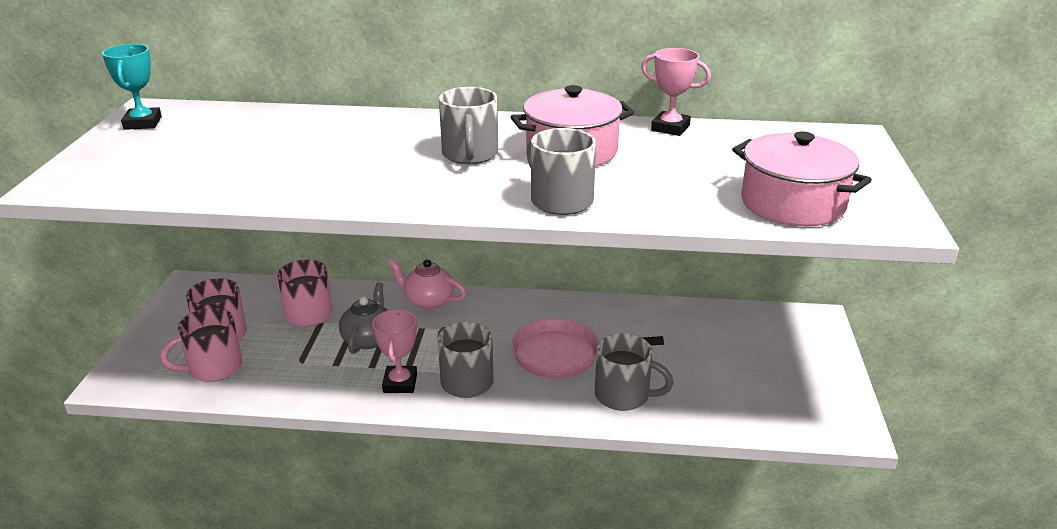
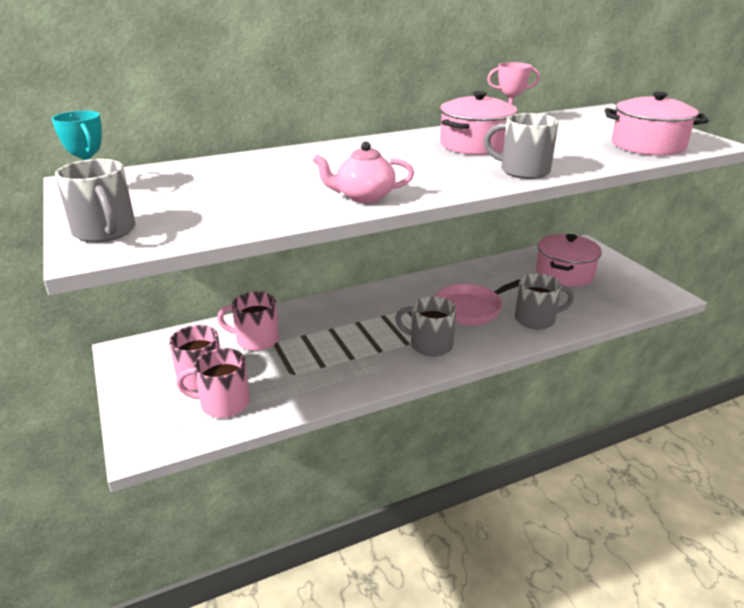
camera: 30 degrees left, 0 degrees up
(213, 368) = (223, 403): pink mug -> pink mug turned 60 degrees clockwise
(368, 339) = (327, 341): grey teapot -> none
(400, 383) = (386, 362): pink trophy -> none
(428, 301) = (339, 303): pink teapot -> pink teapot (364, 197)
(470, 155) = (413, 159): grey mug -> grey mug (105, 232)
(737, 350) = (564, 273): none -> pink pot

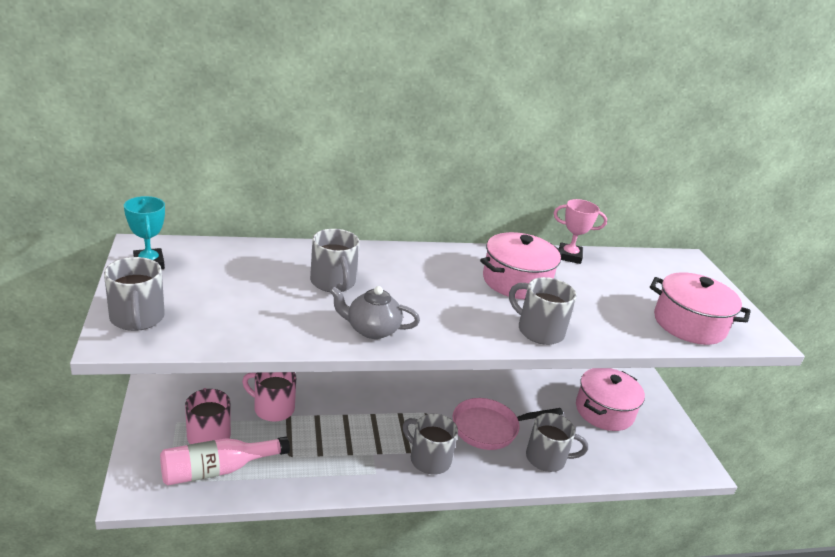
camera: 10 degrees right, 0 degrees up
(223, 403) = (217, 470): pink mug -> pink bottle
(301, 173) = (333, 282): none -> grey mug
(364, 197) = (371, 329): pink teapot -> grey teapot

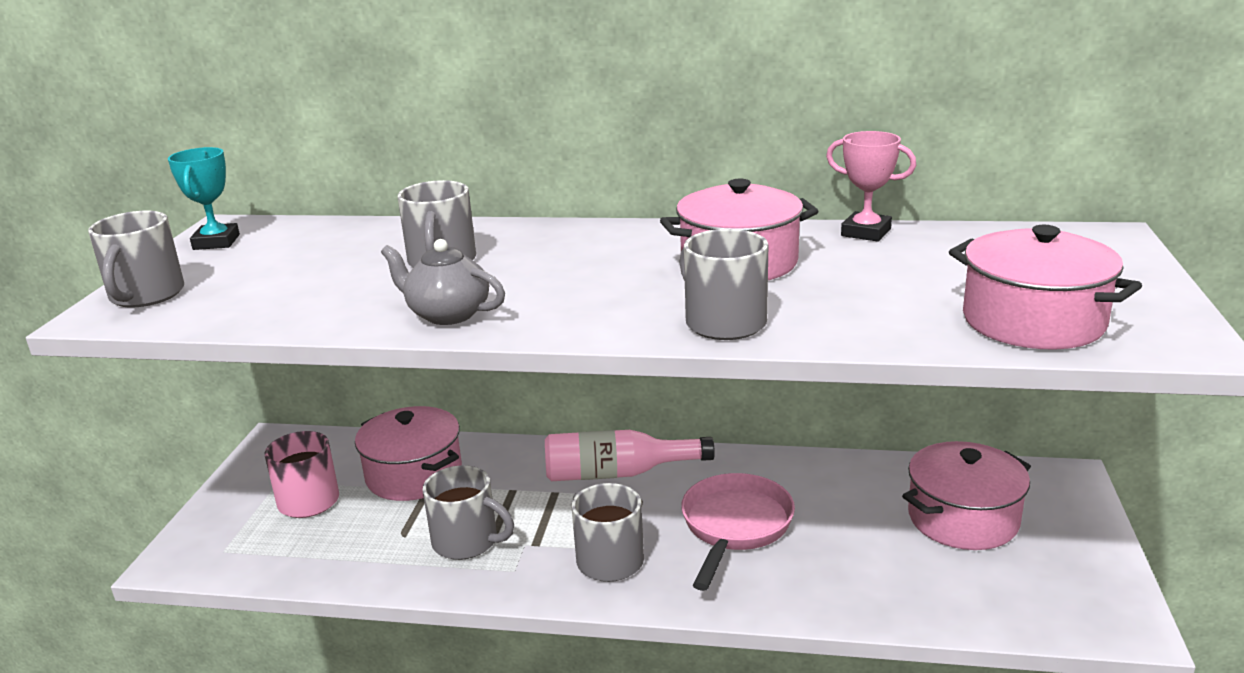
camera: 25 degrees right, 5 degrees down
(217, 470) = (295, 543): pink bottle -> pink bottle (618, 473)
(272, 408) = (414, 474): pink mug -> pink pot
(490, 428) = (735, 527): pink pan -> pink pan turned 105 degrees clockwise
(547, 458) = (814, 579): grey mug -> grey mug (467, 542)

